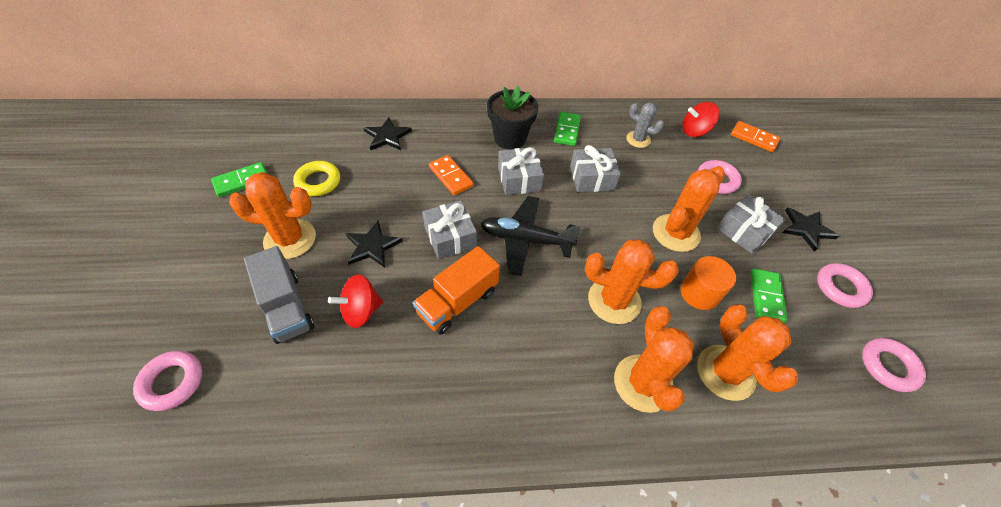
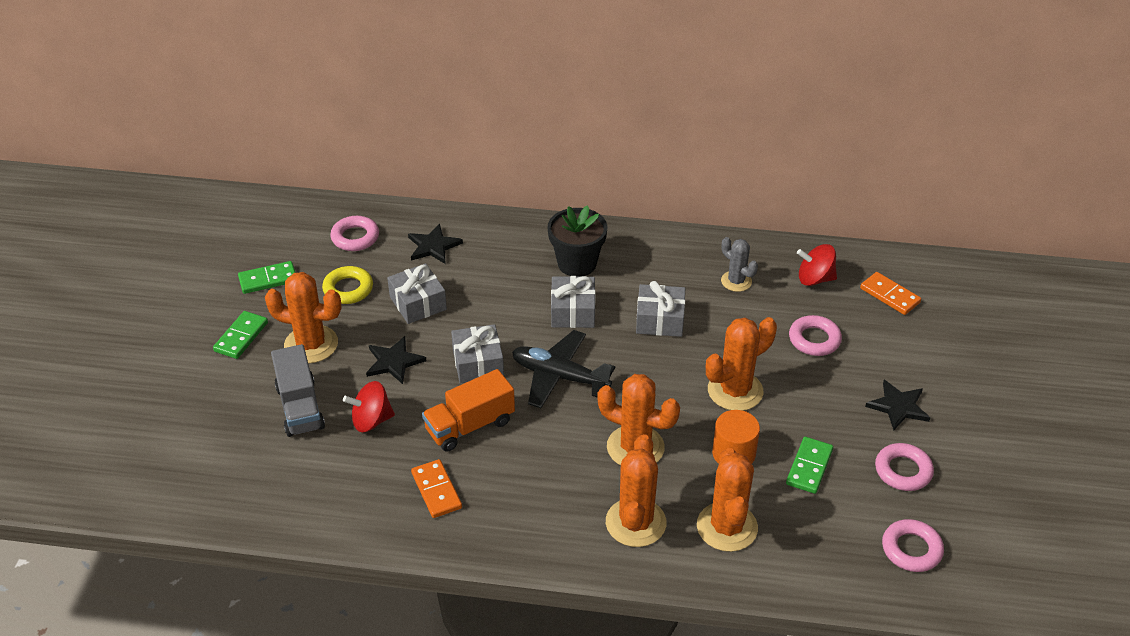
camera: 15 degrees right, 10 degrees down
(172, 382) = (192, 455): pink ring -> pink ring (355, 237)
(451, 176) = (495, 300): orange domino -> orange domino (436, 490)
(567, 130) = (650, 261): green domino -> green domino (241, 337)
(744, 231) = (819, 399): grey gift -> grey gift (418, 303)

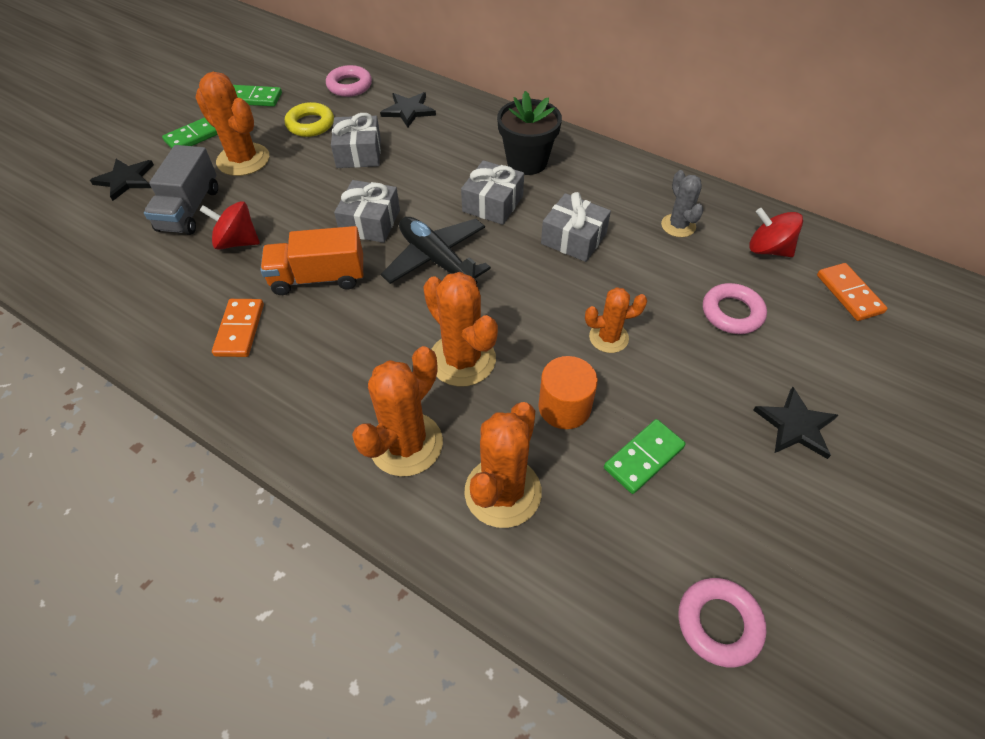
camera: 25 degrees right, 10 degrees up
(394, 362) = (298, 196): black star -> black star (126, 180)
(735, 391) = (608, 337): orange cactus -> orange cactus, size x0.60
(903, 471) = (761, 510): pink ring -> none

